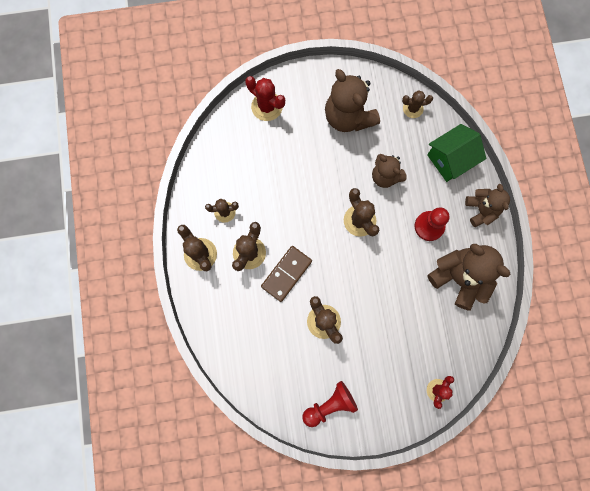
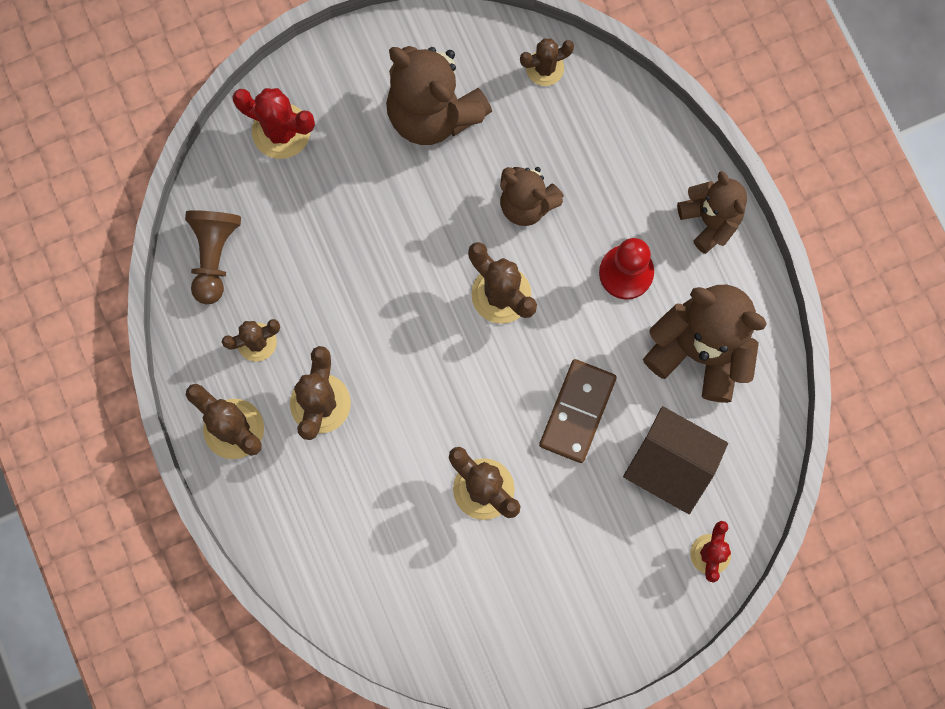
camera: 15 degrees left, 0 degrees up
(214, 161) = (214, 256): none -> brown pawn
(286, 274) = (396, 423): brown domino -> brown domino (577, 411)
(330, 404) = (531, 629): red pawn -> none
(427, 335) = (669, 465): none -> brown house
(450, 159) = (634, 144): green house -> none

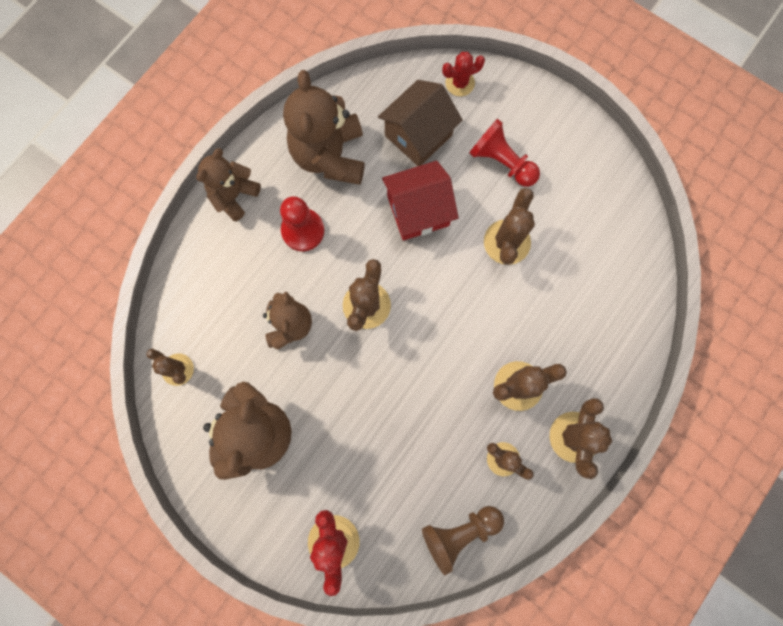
camera: 120 degrees left, 0 degrees up
(577, 411) = (418, 211): brown domino -> red house
(582, 542) = (501, 162): none -> red pawn
(669, 465) = (418, 135): brown house -> brown house turned 45 degrees clockwise

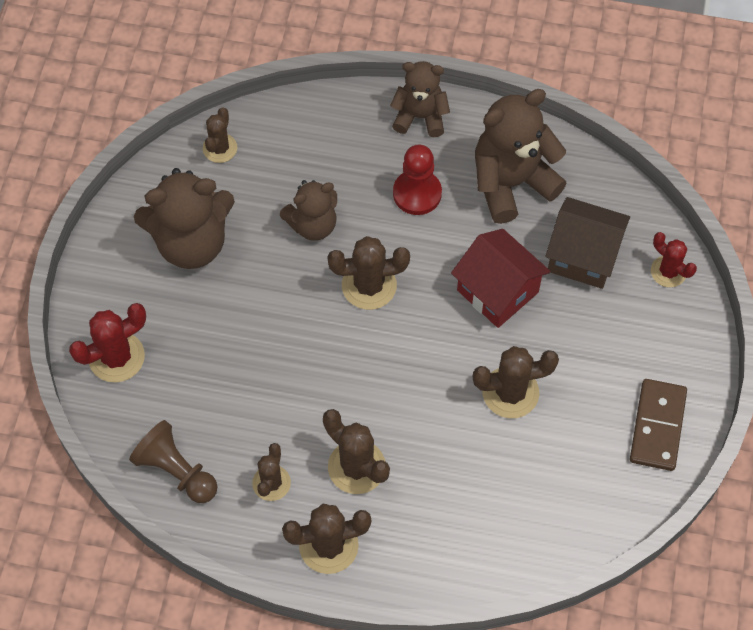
camera: 65 degrees right, 15 degrees down
(501, 162) = (600, 350): red pawn -> none
(579, 153) = (657, 426): none -> brown domino

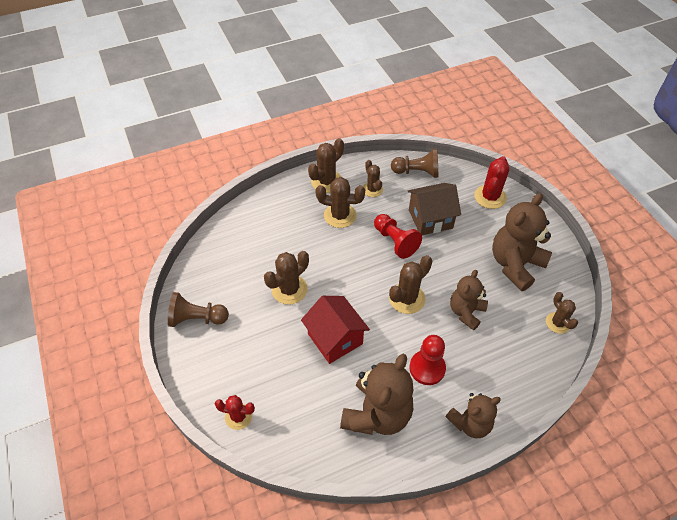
camera: 145 degrees right, 10 degrees down
(314, 374) = (395, 241): none -> red pawn
(497, 291) = (335, 339): red house -> red house turned 45 degrees clockwise
(583, 256) = (299, 392): brown house -> brown house (430, 219)
(657, 426) = (197, 318): brown domino -> brown pawn

